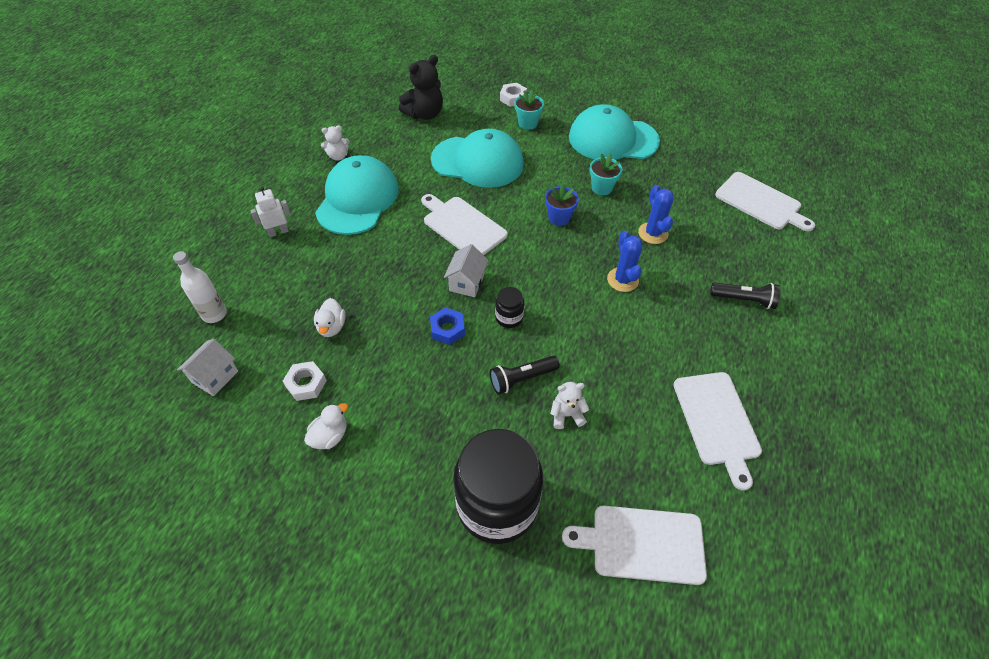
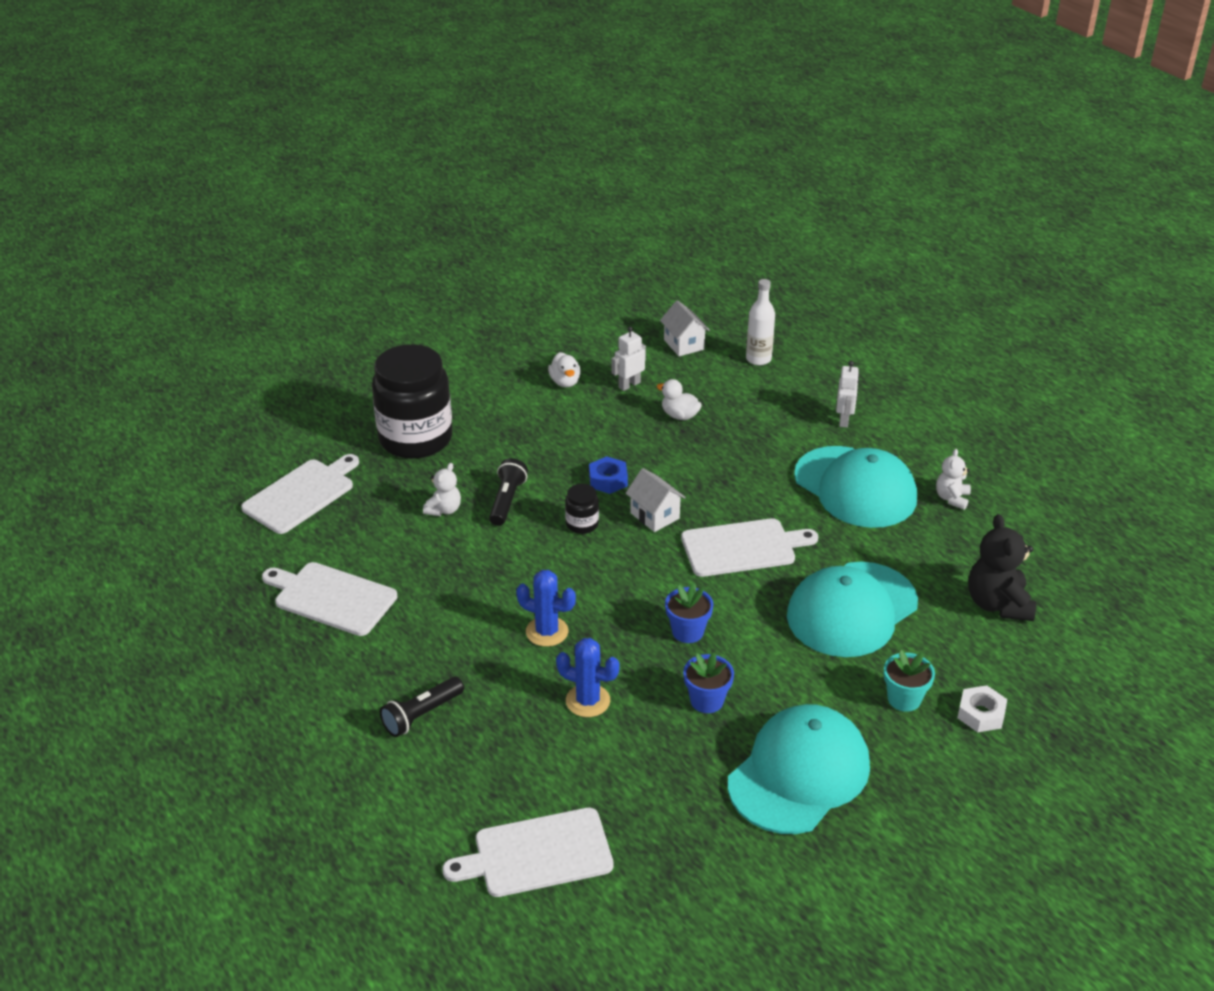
camera: 125 degrees right, 15 degrees down
(306, 384) = (629, 385): white nut -> white robot
(601, 188) = (707, 701): turquoise flower pot -> blue flower pot

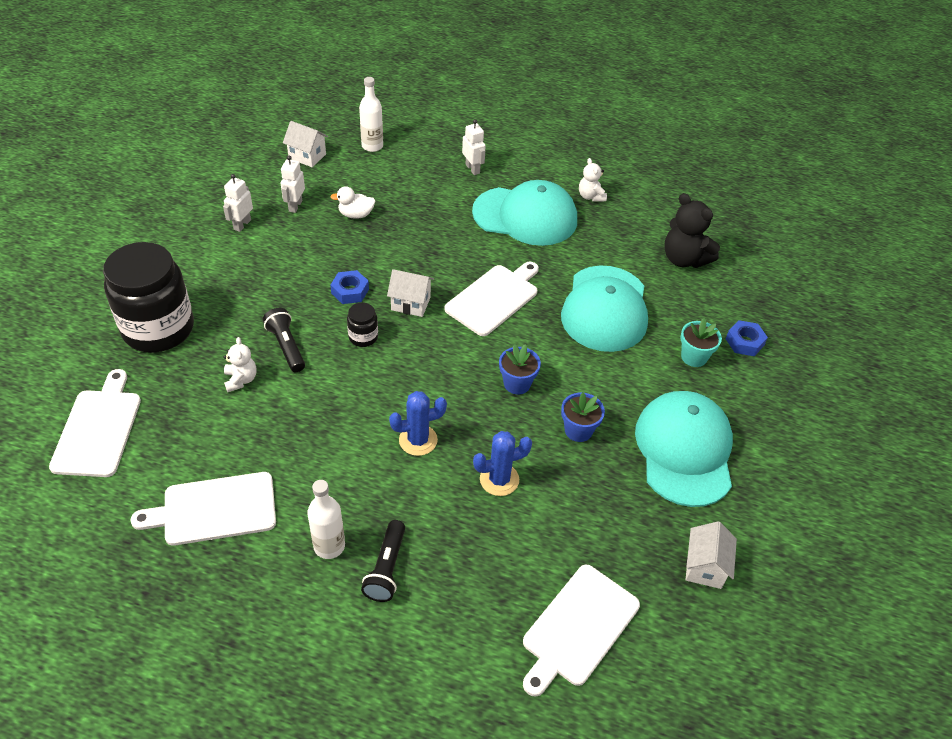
camera: 40 degrees left, 10 degrees up
(393, 673) = (329, 546): none -> white bottle
(565, 382) = (242, 224): white duck -> white robot
(710, 879) = (705, 567): none -> white house
(981, 714) = (744, 342): white nut -> blue nut

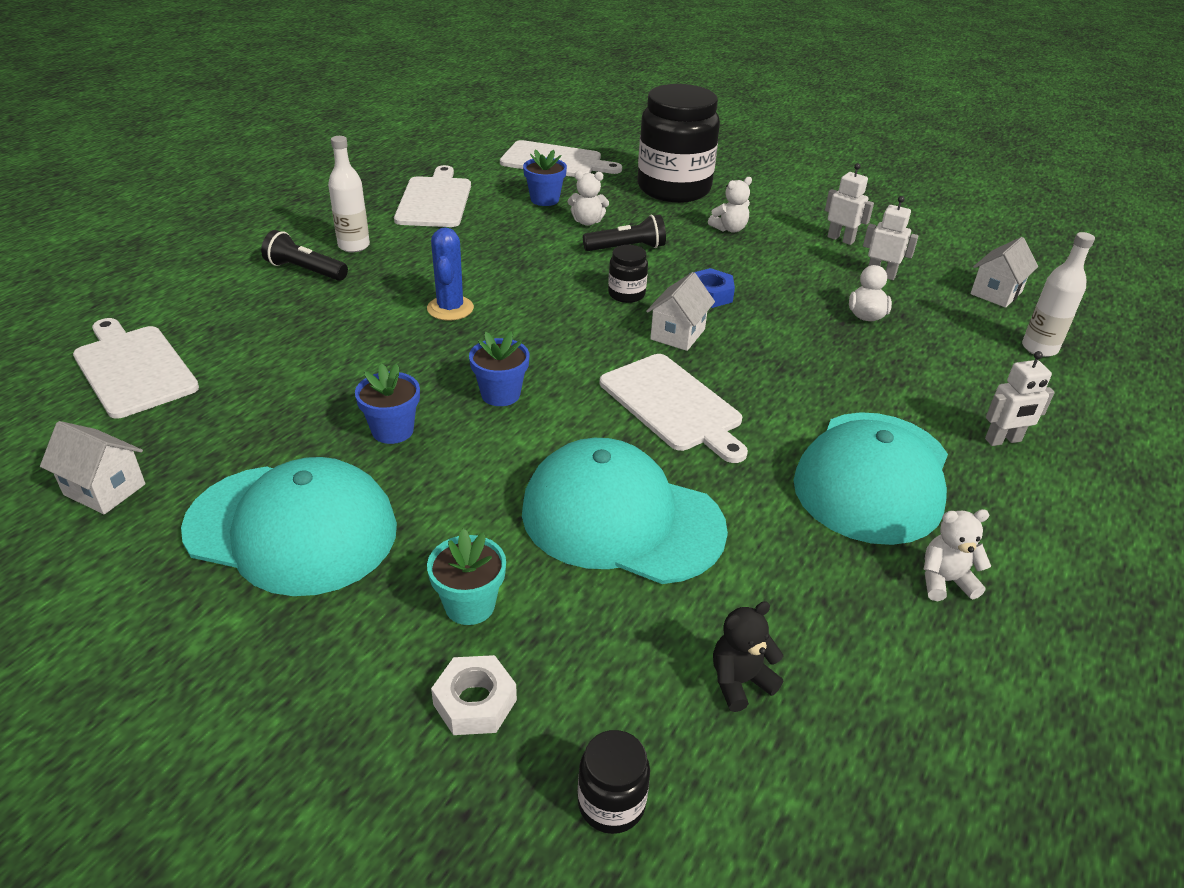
camera: 105 degrees right, 10 degrees down
(198, 419) = (544, 199): none -> blue flower pot
(236, 287) = (729, 229): none -> white teddy bear
(499, 479) = (359, 352): blue cactus -> none
(684, 259) = (740, 681): black teddy bear -> black teddy bear, size x0.57
(744, 342) = (475, 702): blue nut -> white nut
(762, 291) = (611, 803): none -> black jar

